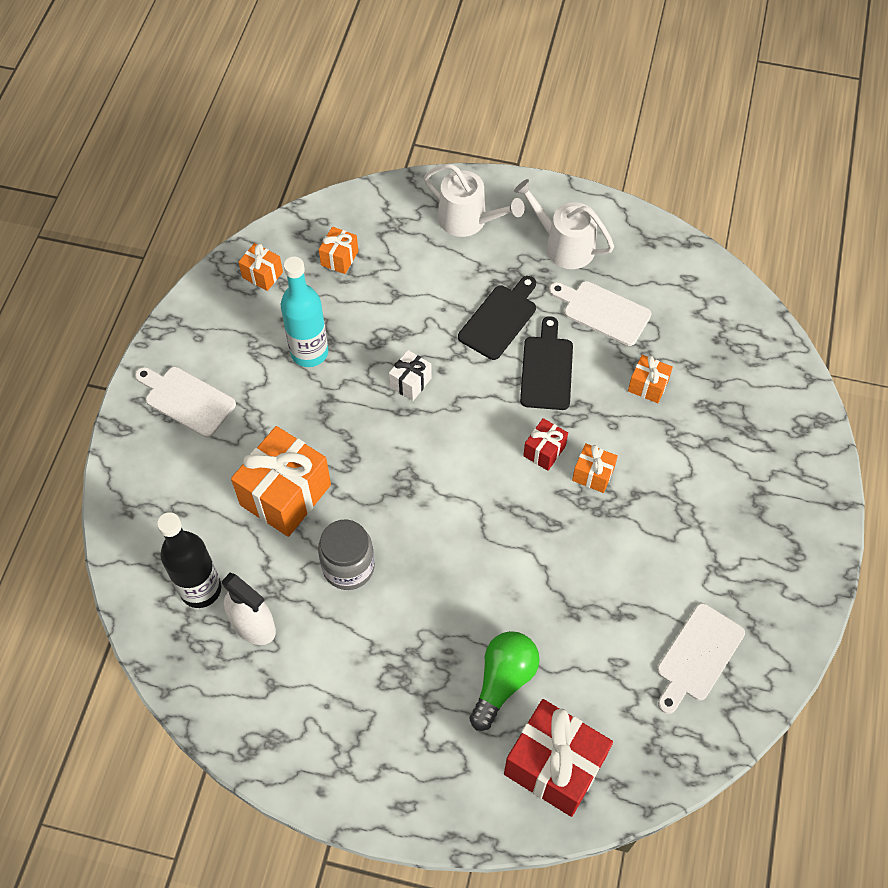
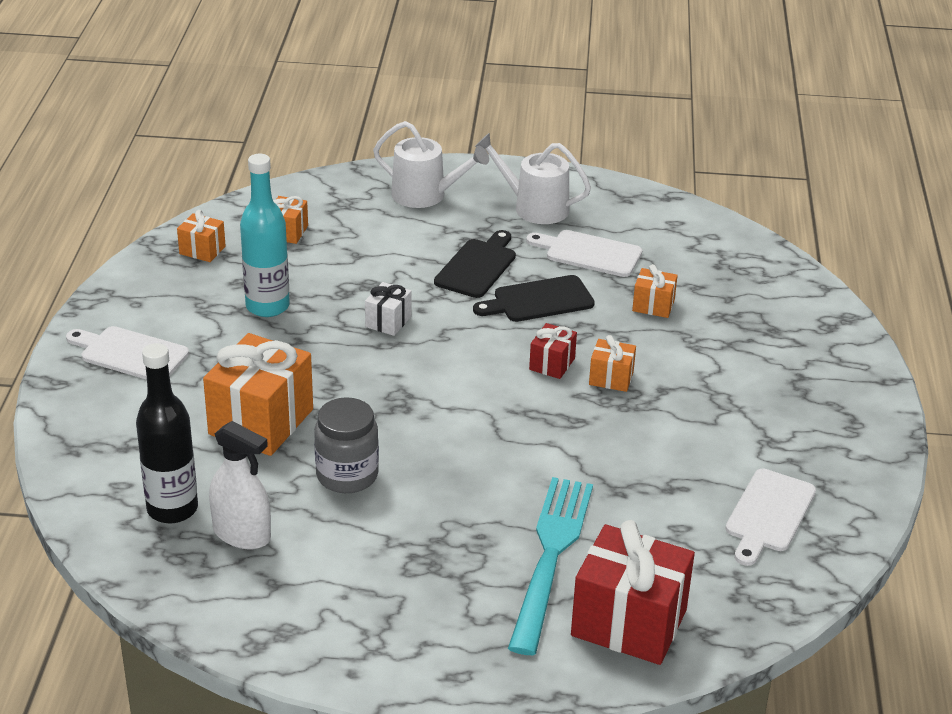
camera: 10 degrees left, 25 degrees down
(503, 681) = (550, 555): green light bulb -> turquoise fork
(546, 369) = (538, 300): black cutting board -> black cutting board turned 105 degrees counterclockwise

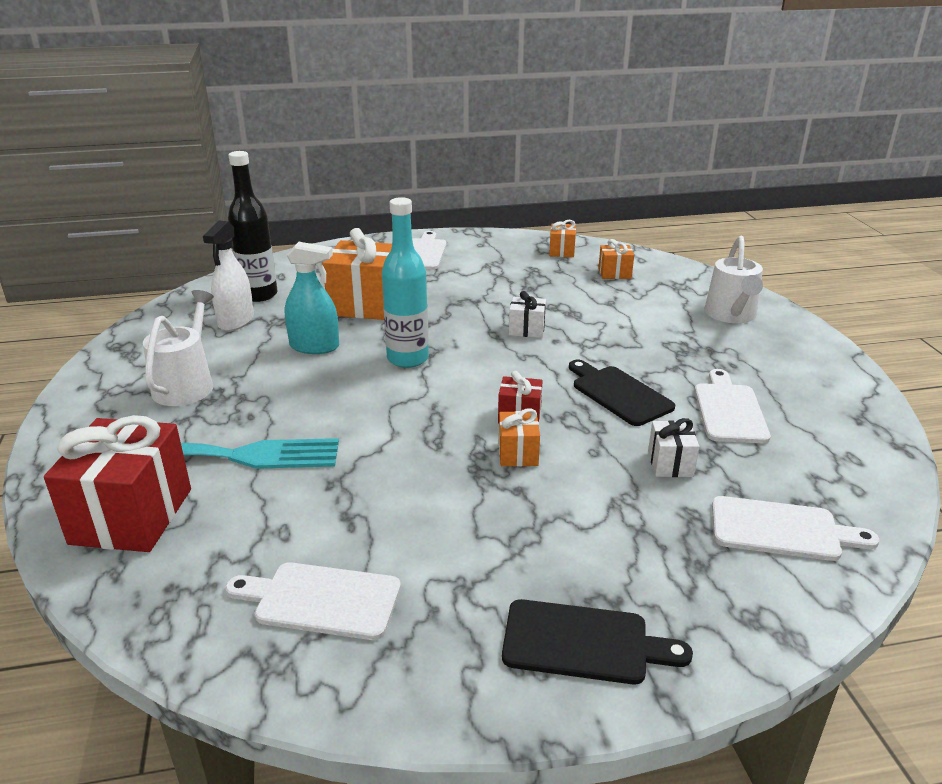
camera: 75 degrees right, 5 degrees down
(267, 306) = (510, 283): turquoise bottle -> turquoise bottle (407, 359)
(347, 475) = (314, 346): grey jar -> turquoise spray bottle
(477, 266) = (645, 355): black cutting board -> black cutting board (583, 642)
(534, 207) = (776, 368): white watering can -> white watering can (186, 385)
(653, 306) = (670, 463): orange gift -> white gift
(746, 283) = (781, 529): none -> white cutting board

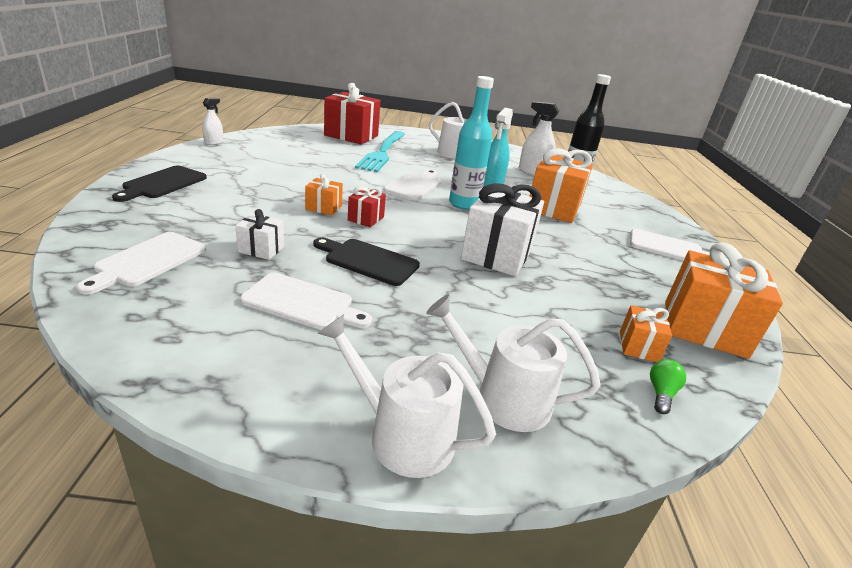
camera: 100 degrees right, 0 degrees up
(310, 694) = (214, 142): none -> white spray bottle
(321, 600) = (260, 151): white cutting board -> white cutting board (414, 185)
(527, 330) = (497, 254): white gift -> white gift, size x2.05
(561, 251) = (704, 329): orange gift -> orange gift, size x2.05
(618, 394) = (368, 261): black cutting board -> black cutting board turned 135 degrees counterclockwise
(661, 269) = (661, 393): none -> green light bulb
(805, 342) = (402, 435): none -> white watering can

